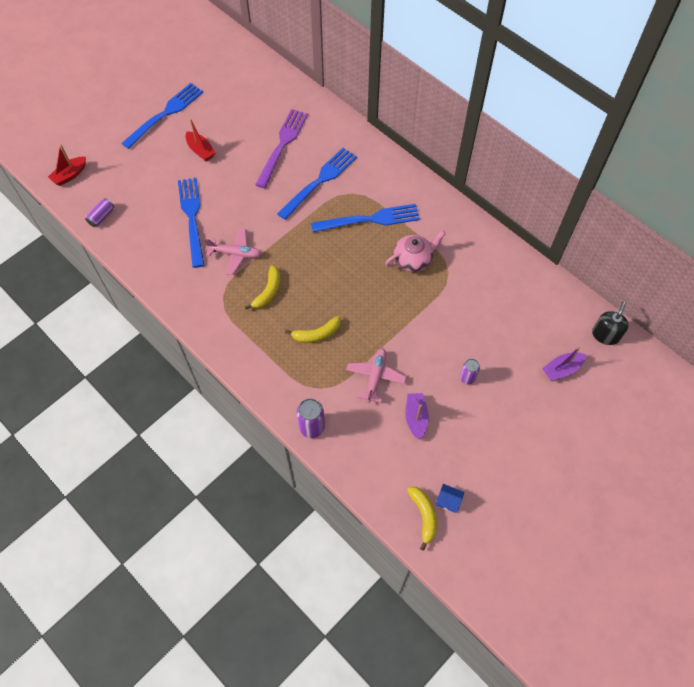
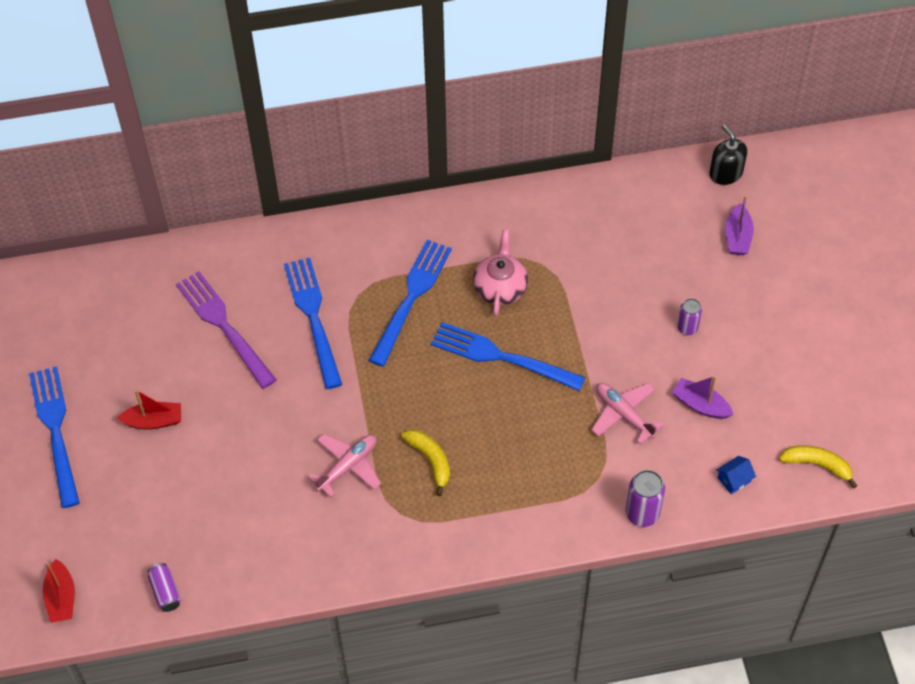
camera: 55 degrees left, 5 degrees down
(192, 218) = (255, 486): blue fork -> blue fork (501, 357)
(317, 334) = (526, 441): yellow banana -> none
(448, 501) = (815, 432): blue house -> blue house (734, 480)

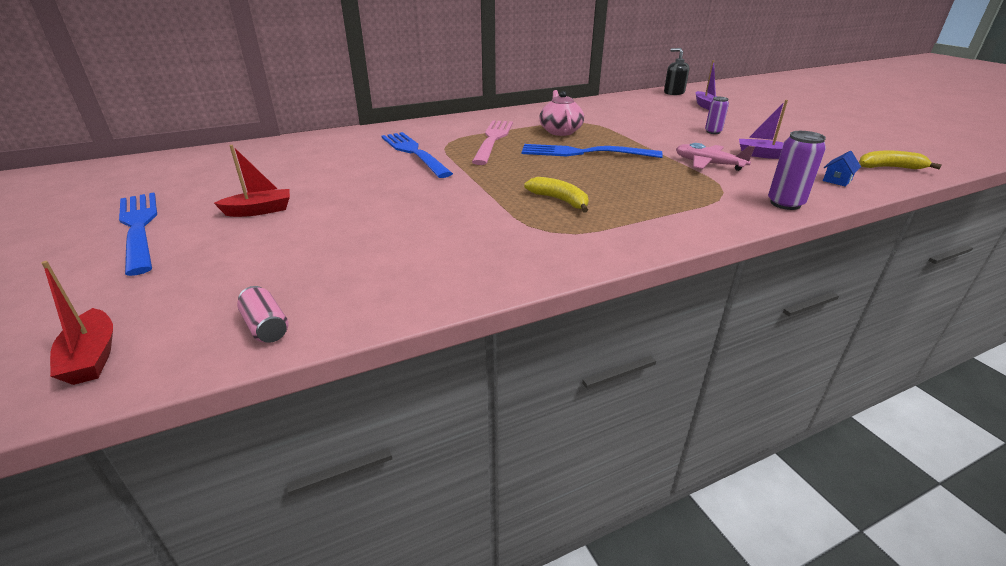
camera: 15 degrees left, 25 degrees down
(165, 592) = (266, 327): purple can -> pink can
(224, 326) = (332, 162): purple fork -> none
(348, 466) = (478, 212): pink plane -> none
(411, 298) = (493, 140): blue fork -> pink fork

